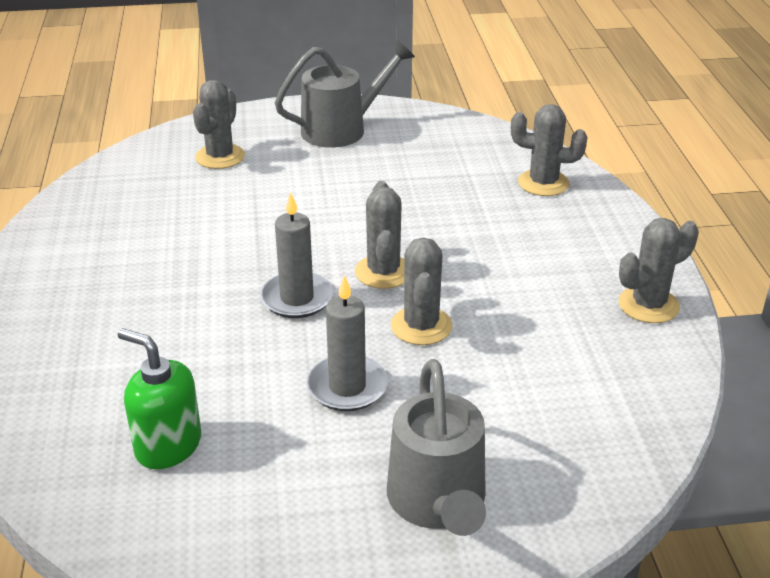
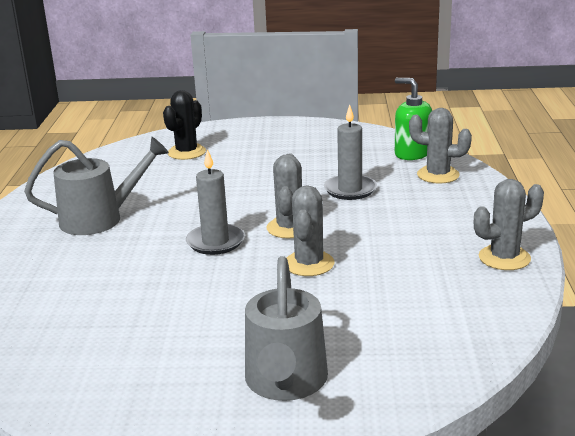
camera: 10 degrees right, 10 degrees down
(168, 446) = (83, 331): green soap dispenser -> green soap dispenser (412, 153)
(220, 157) = (186, 152): grey cactus -> black cactus
(342, 129) = (286, 137): grey watering can -> grey watering can (100, 219)
(347, 387) = (236, 301): grey candle -> grey candle (350, 190)

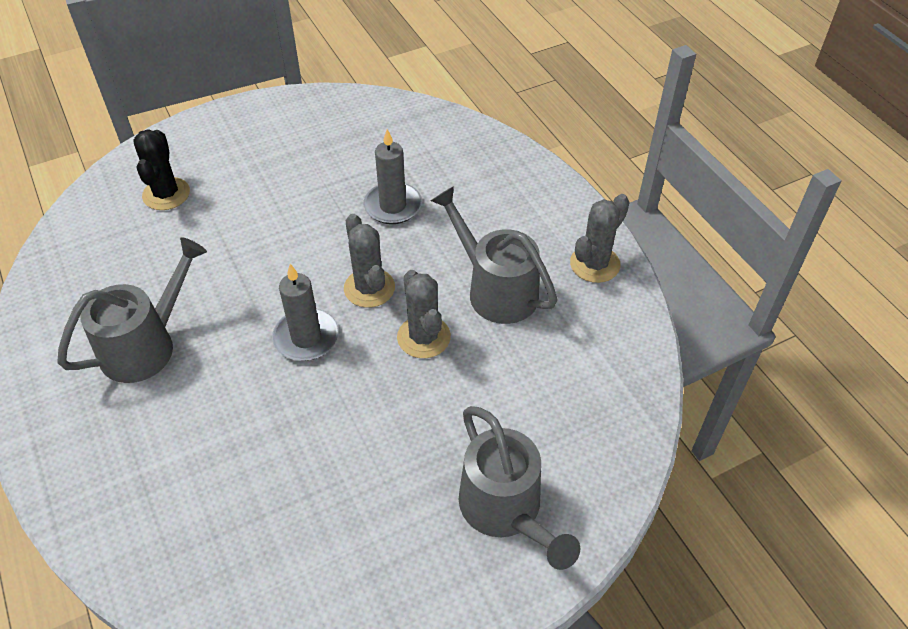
camera: 30 degrees left, 25 degrees up
(396, 252) = (495, 289): none -> grey watering can
(412, 153) = (420, 126): green soap dispenser -> none
(438, 175) = (466, 155): grey cactus -> none

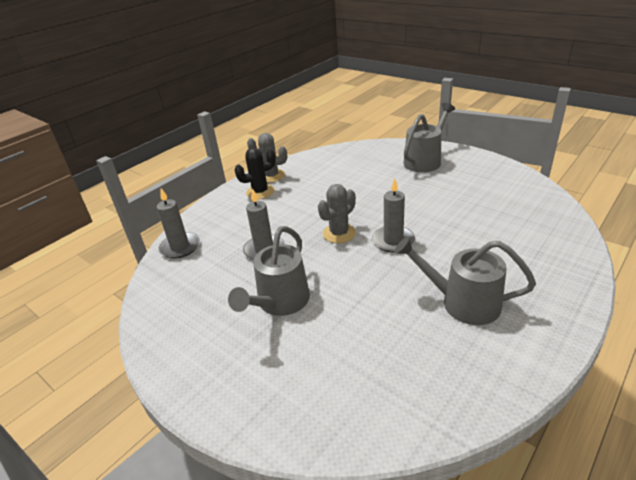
camera: 110 degrees left, 15 degrees down
(166, 194) = (319, 378): black cactus -> black cactus (260, 192)
(423, 337) = (358, 205): grey cactus -> none
(459, 136) = (180, 247): none -> grey candle
(495, 289) = (308, 196): grey watering can -> grey watering can (279, 303)

